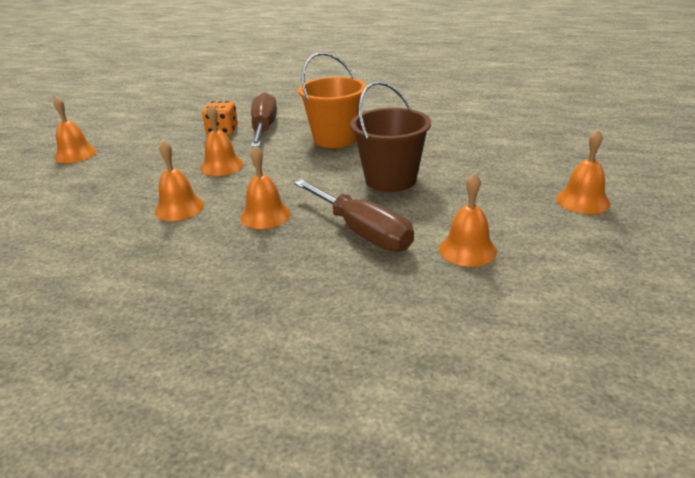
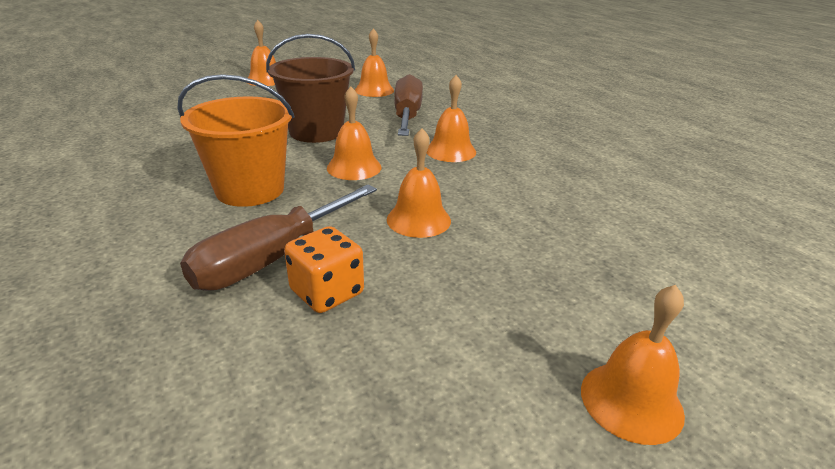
camera: 140 degrees left, 0 degrees up
(179, 208) = (516, 190): orange bell -> orange bell (354, 167)

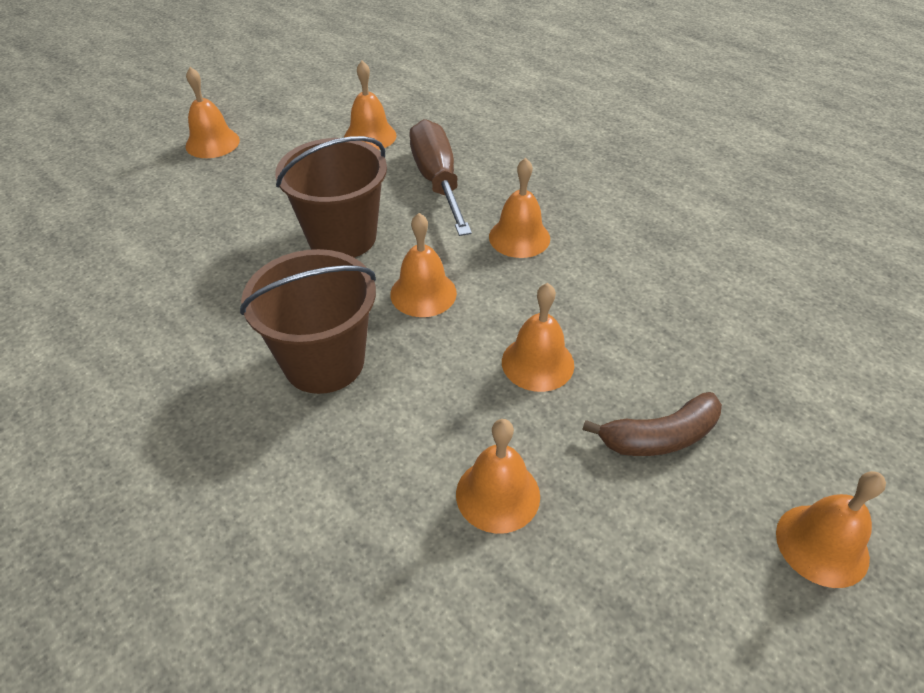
camera: 15 degrees left, 15 degrees up
(250, 190) = (324, 362): orange bucket -> brown bucket
(271, 259) = (413, 464): brown screwdriver -> none
(327, 292) = (498, 494): orange dice -> orange bell
(500, 285) = (660, 437): none -> brown banana

